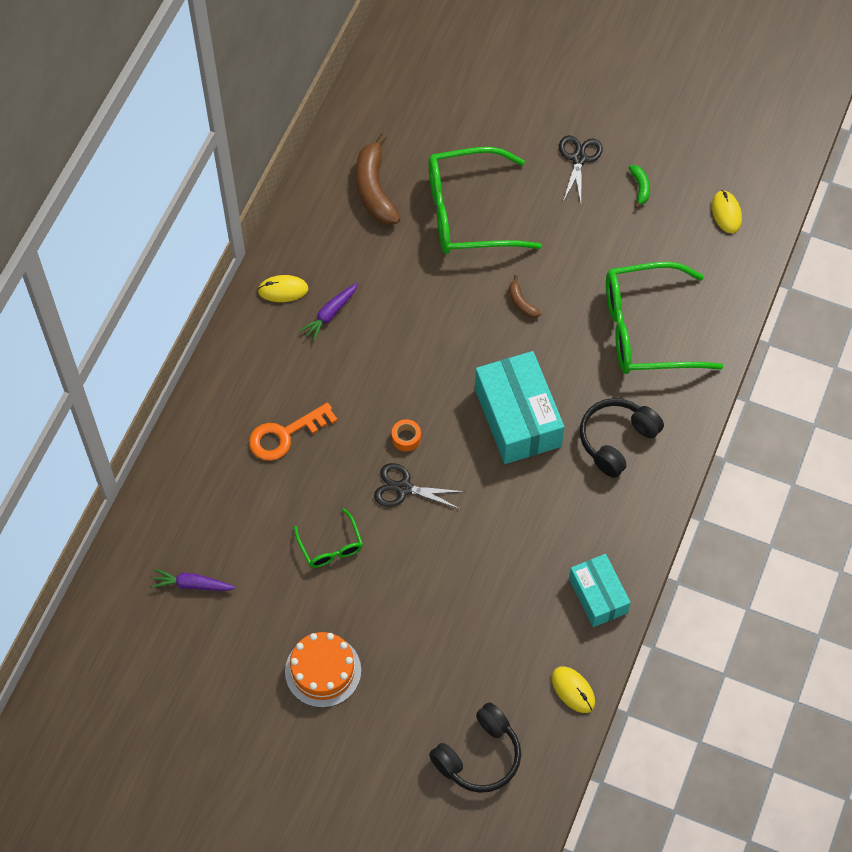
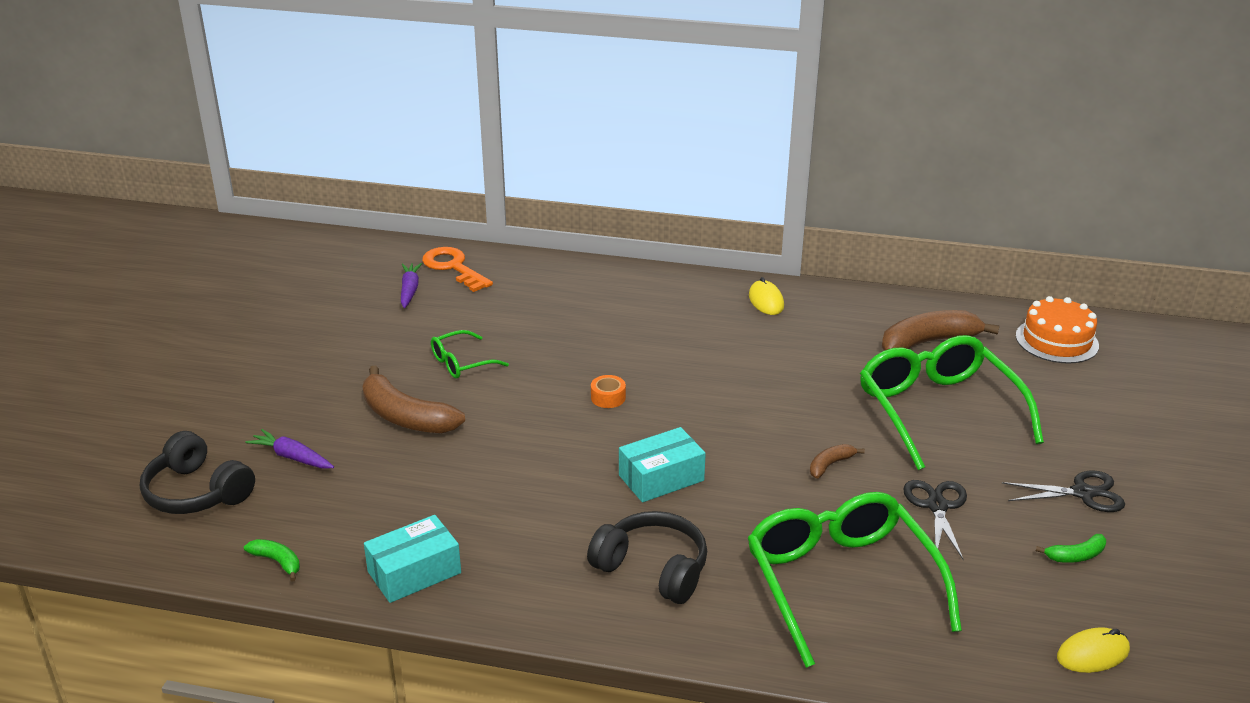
camera: 80 degrees right, 30 degrees down
(285, 435) = (590, 321): orange key -> orange key (453, 267)
(323, 671) = (313, 374): orange cake -> orange cake (1056, 341)
(330, 314) = (750, 332): purple carrot -> purple carrot (292, 457)
(403, 488) = (542, 402): black scissors -> black scissors (937, 506)
(403, 595) = (406, 417): none -> brown banana
(517, 417) = (661, 478): turquoise box -> turquoise box, size x0.61
(573, 690) = (277, 562): yellow mouse -> green banana

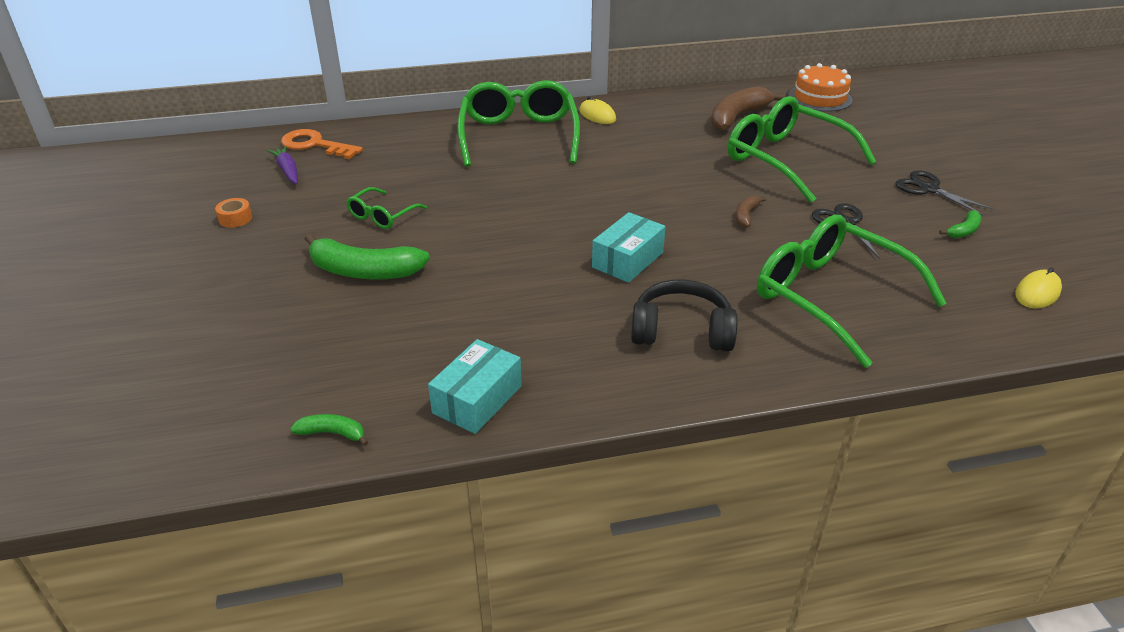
camera: 25 degrees left, 5 degrees up
(197, 492) = (196, 395): black headphones -> none
(292, 457) = (277, 335): purple carrot -> none
(406, 417) = (364, 271): brown banana -> green banana
(608, 397) = (532, 211): orange tape -> orange tape (235, 218)
(661, 306) = (519, 136): none -> green glasses
(1082, 493) = (928, 189): black scissors -> black scissors turned 105 degrees counterclockwise

